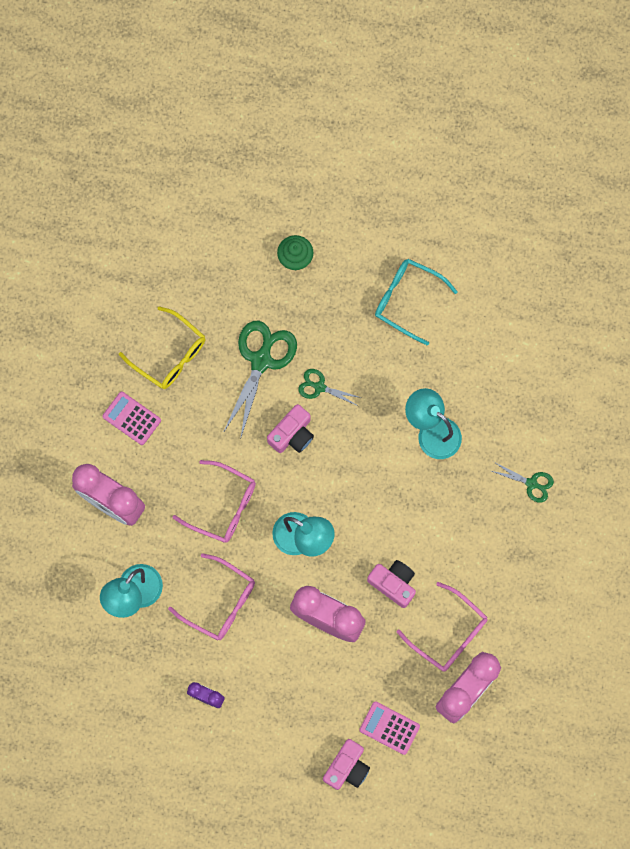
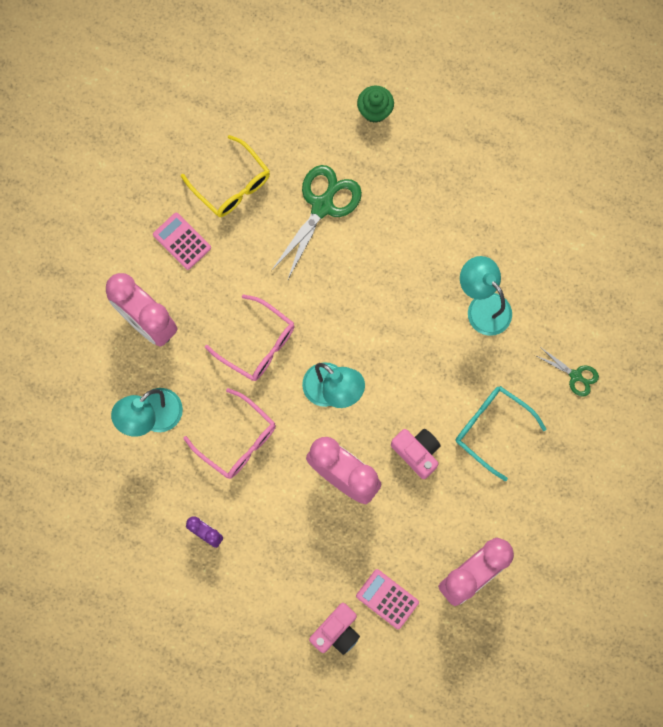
camera: 10 degrees right, 0 degrees up
(292, 434) = (340, 284): pink camera -> none
(319, 387) = (376, 242): green scissors -> none
(407, 300) = (480, 171): turquoise glasses -> turquoise glasses (491, 428)
(449, 633) = (465, 513): pink glasses -> none

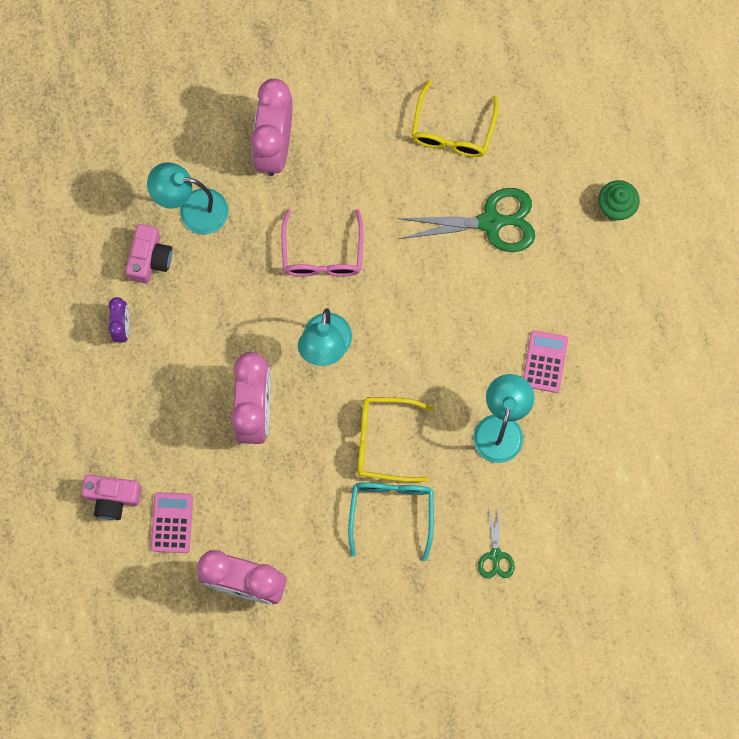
camera: 55 degrees right, 0 degrees up
(182, 241) = (369, 124): pink calculator -> pink calculator (545, 361)
(237, 440) = (223, 296): pink glasses -> none
(417, 452) = (322, 460): pink camera -> pink camera (150, 259)
(434, 397) = (384, 441): none -> yellow glasses

